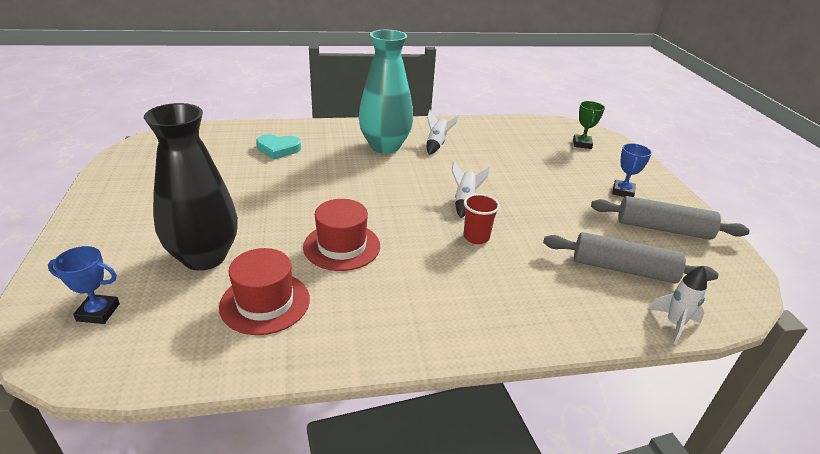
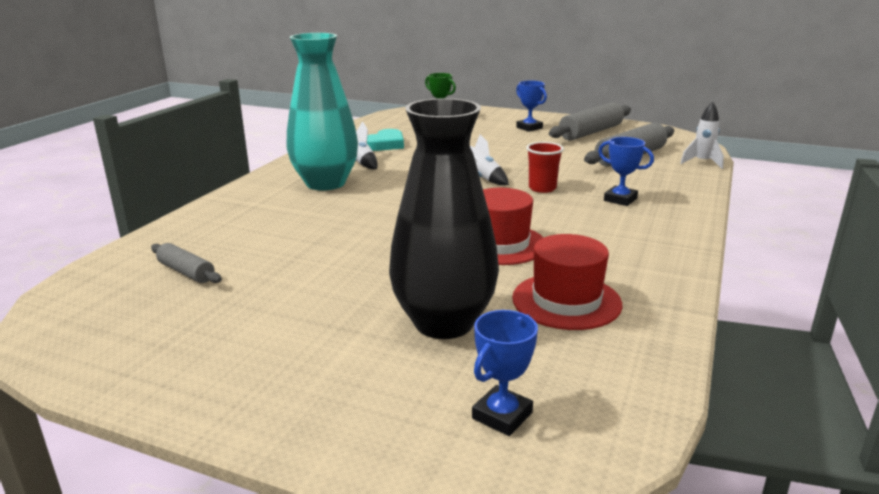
camera: 55 degrees left, 10 degrees down
(221, 152) = (186, 272): none -> grey rolling pin
(278, 149) = (240, 236): turquoise heart -> turquoise heart (385, 144)
(496, 287) = (620, 199): none -> blue trophy

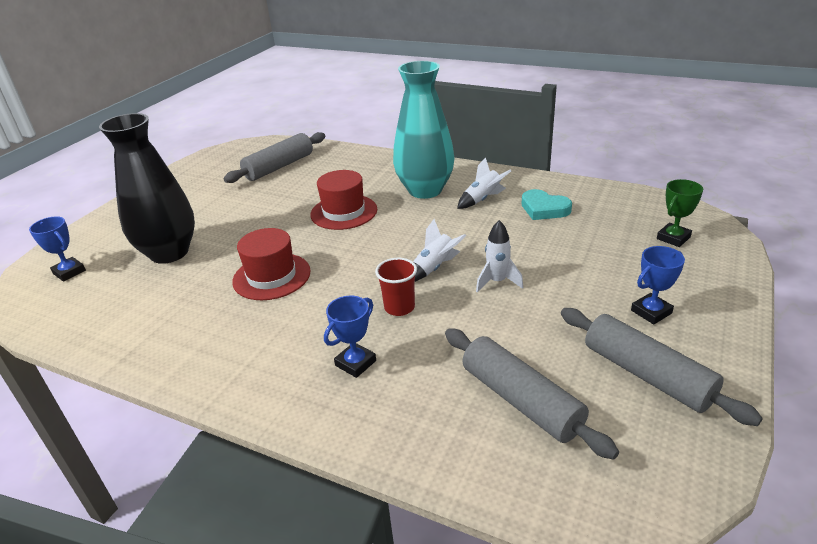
camera: 95 degrees right, 10 degrees up
(186, 272) = (279, 167): grey rolling pin -> grey rolling pin, size x1.80
(566, 301) = (165, 303): red hat -> red hat (344, 212)
(702, 162) = (499, 487): white rocket -> white rocket (497, 282)

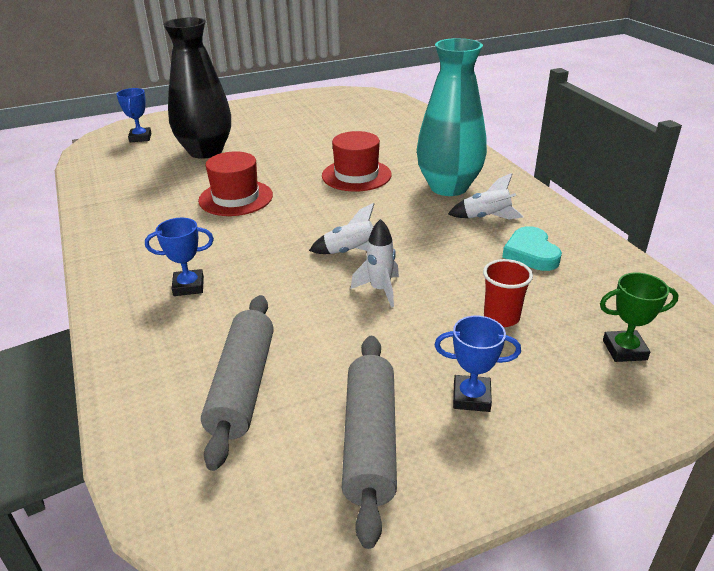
camera: 40 degrees right, 0 degrees up
(279, 167) = (367, 120): grey rolling pin -> none
(399, 307) = (277, 266): red cup -> red cup (501, 317)

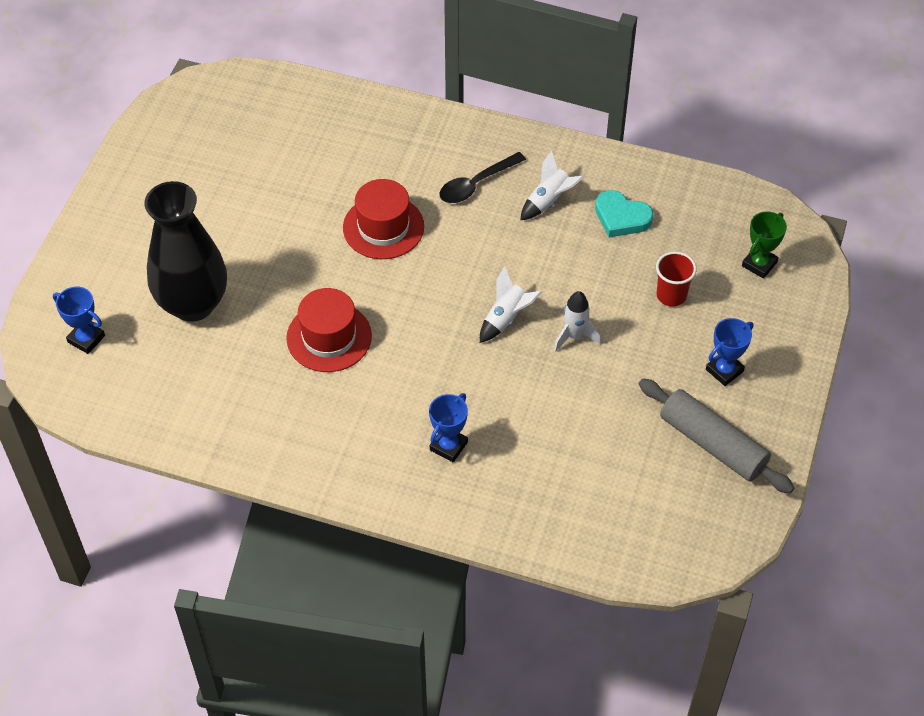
camera: 50 degrees left, 20 degrees up
(243, 386) = (603, 477): grey rolling pin -> none
(448, 187) = (476, 184): turquoise vase -> black spoon

